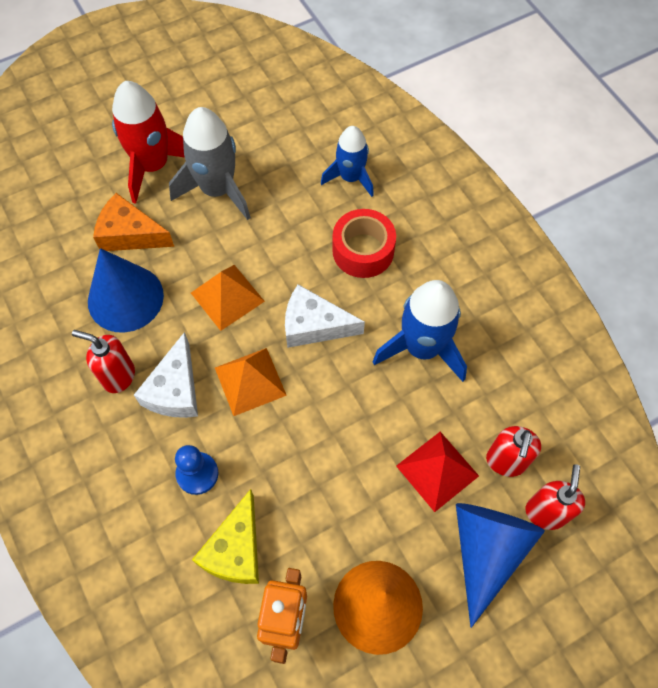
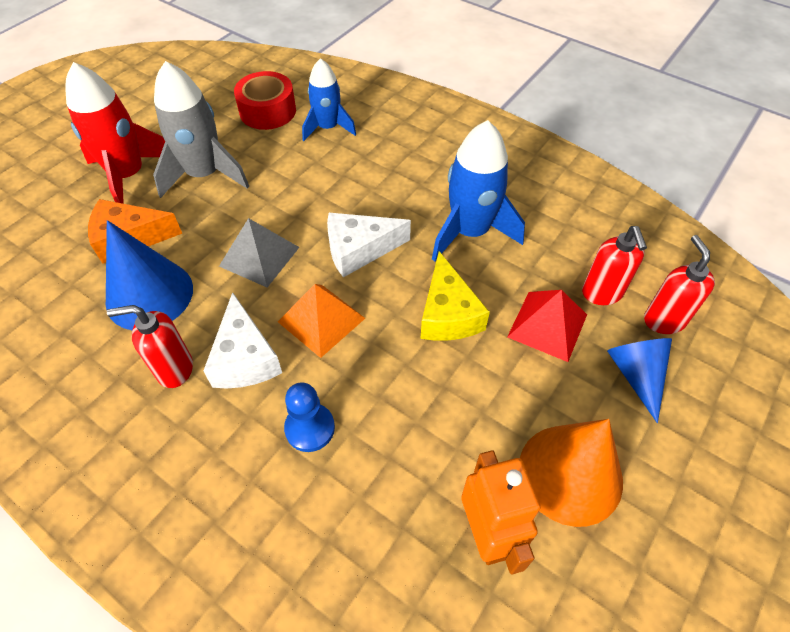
camera: 25 degrees left, 10 degrees down
(227, 297) = (259, 256): orange pyramid -> grey pyramid
(235, 549) = (391, 486): yellow cheese -> yellow cheese (448, 314)
(363, 251) = (371, 177): red tape -> red tape (268, 111)
(486, 551) = (636, 375): blue cone -> blue cone, size x0.65

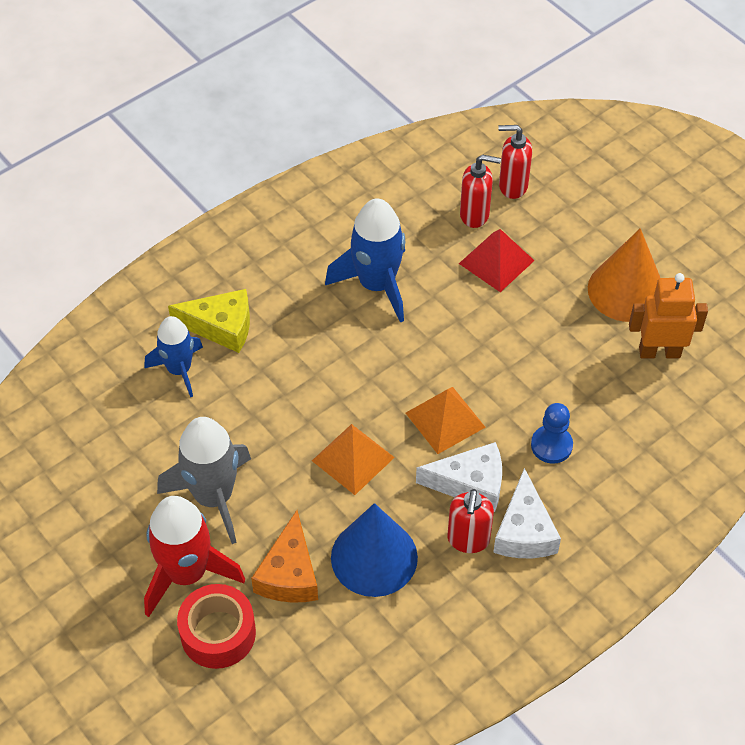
camera: 75 degrees left, 0 degrees up
(259, 256) = (353, 459): grey pyramid -> orange pyramid
(268, 111) = (124, 423): red tape -> red tape (218, 633)
(359, 250) = (371, 375): white cheese -> white cheese (524, 531)
(448, 314) = (465, 326): yellow cheese -> yellow cheese (221, 327)
(636, 375) = (557, 222): blue cone -> none

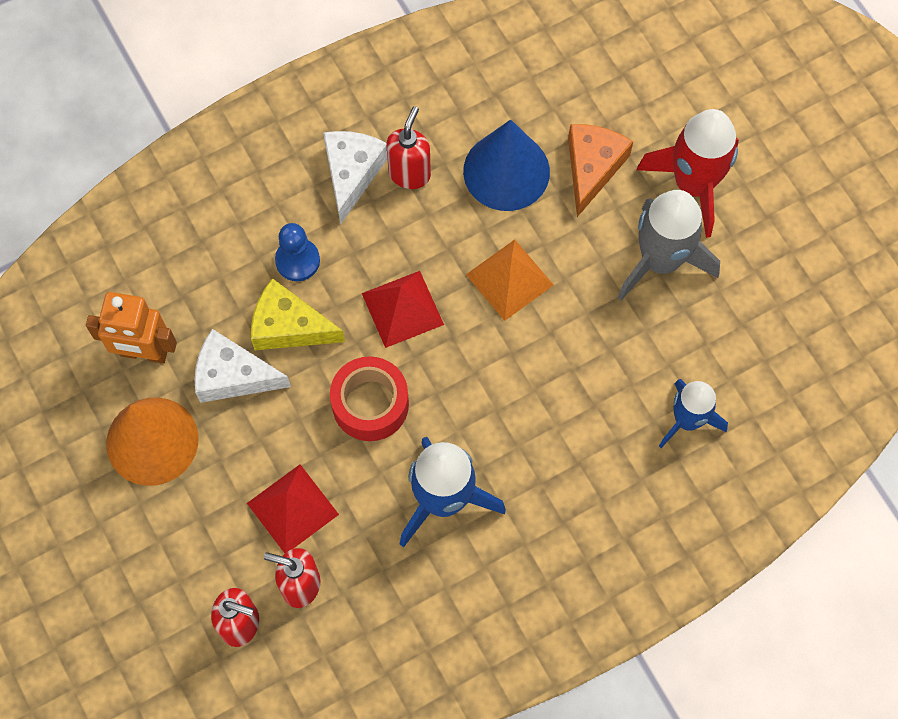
camera: 170 degrees left, 15 degrees up
(218, 633) = (667, 122): red tape -> red tape (370, 404)
(221, 327) = (634, 470): yellow cheese -> yellow cheese (289, 326)
(445, 419) = (402, 309): orange pyramid -> red pyramid
(470, 484) = (393, 232): white cheese -> white cheese (233, 375)

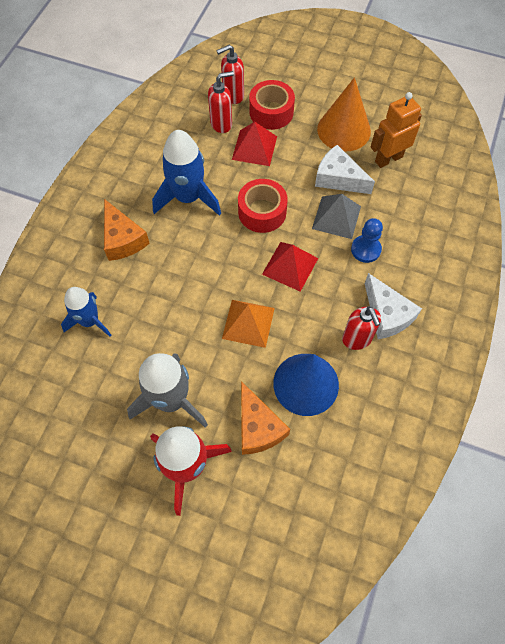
camera: 140 degrees right, 5 degrees down
(216, 549) = (271, 112): none -> red tape
(233, 375) = (338, 178): white cheese -> white cheese turned 120 degrees counterclockwise
(289, 326) = (336, 217): yellow cheese -> grey pyramid
(572, 502) = (123, 239): none -> orange cheese

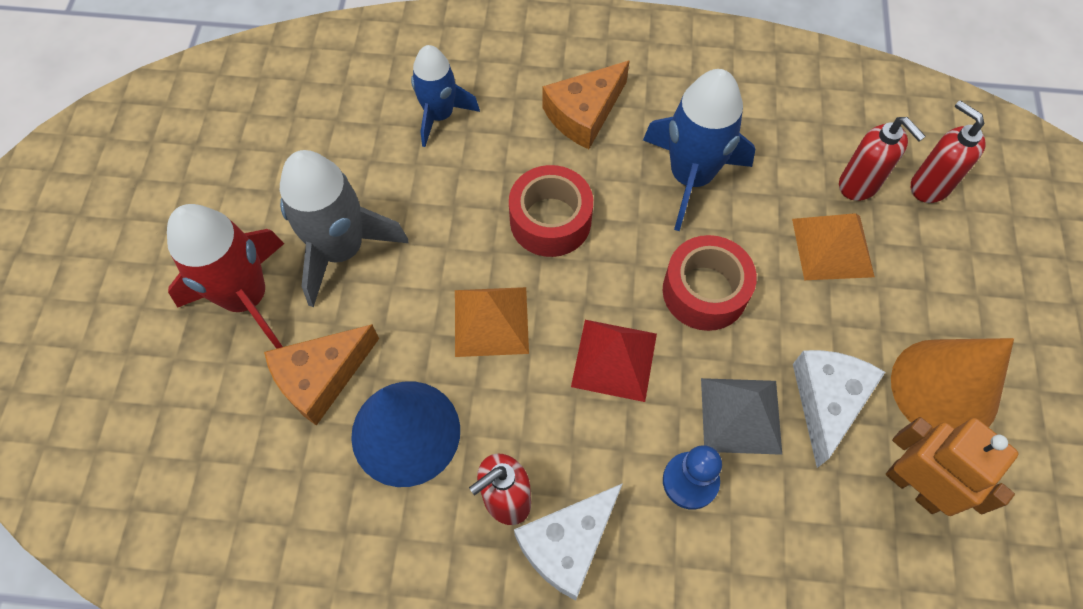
camera: 75 degrees right, 0 degrees up
(254, 148) = (832, 247): red pyramid -> orange pyramid
(271, 112) = (923, 255): red tape -> red tape (550, 220)

